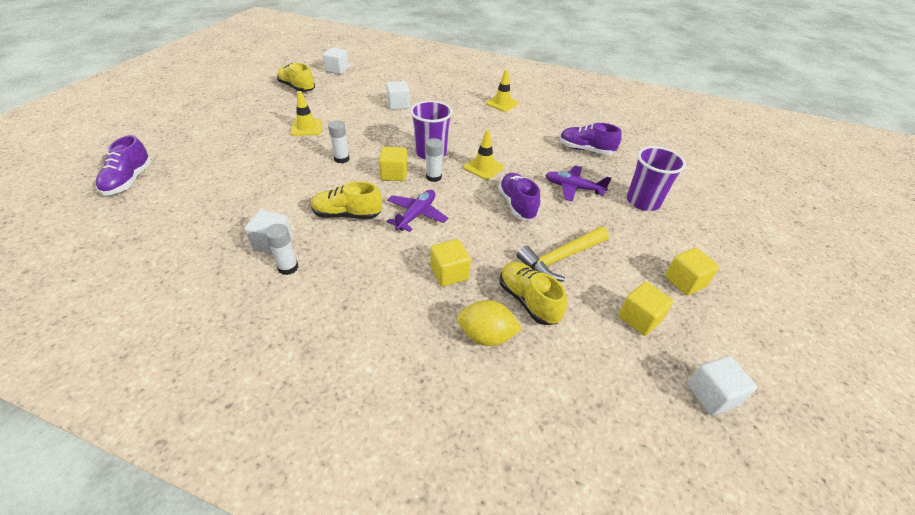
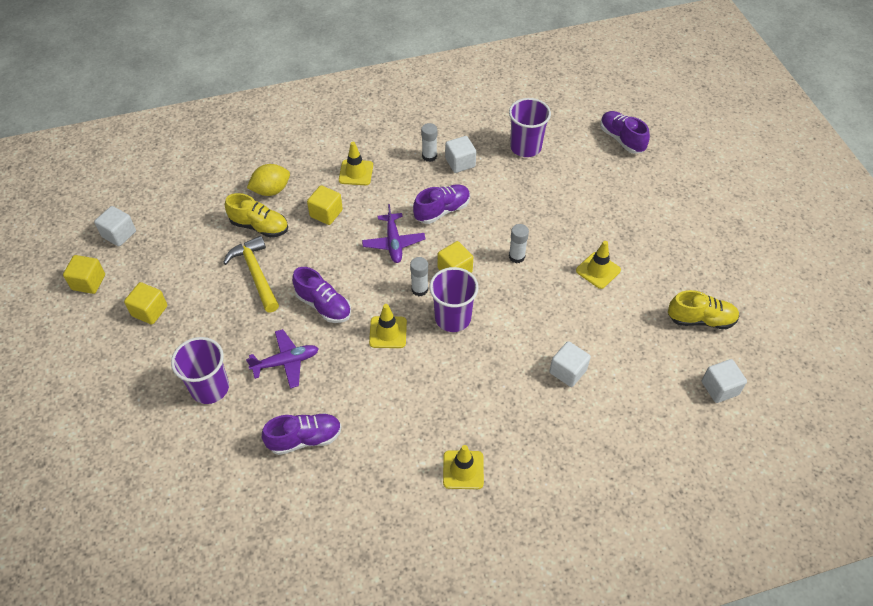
camera: 145 degrees right, 10 degrees up
(201, 221) = (525, 147): none -> purple cup
(347, 215) = (442, 210): yellow shoe -> purple shoe
(377, 297) = (356, 172): none -> yellow traffic cone
(560, 258) = (255, 273): yellow hammer -> yellow hammer turned 45 degrees counterclockwise
(639, 318) = (177, 258): yellow cube -> yellow cube (88, 282)

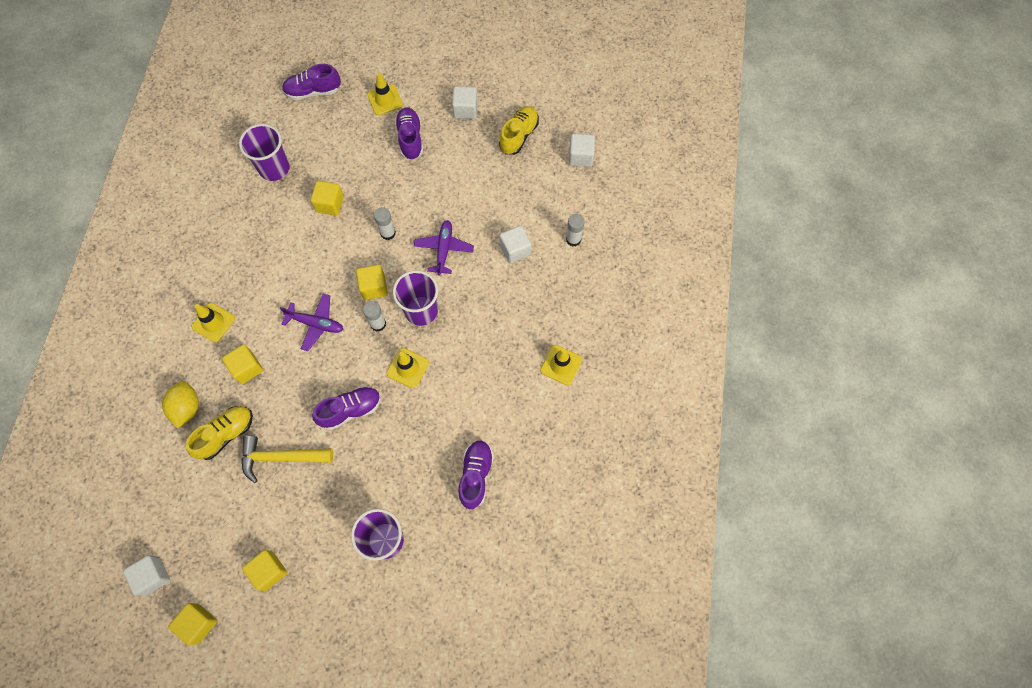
camera: 65 degrees left, 15 degrees up
(286, 362) = (393, 464): purple plane -> purple plane (444, 249)
(429, 156) = (234, 251): white glue stick -> white glue stick (573, 239)
(442, 210) = (304, 268): purple shoe -> purple shoe (410, 139)
(460, 163) = (258, 229): white cube -> white cube (465, 110)
(517, 201) = (330, 204): none -> yellow cube
(598, 270) = (436, 180): yellow traffic cone -> yellow traffic cone (385, 100)

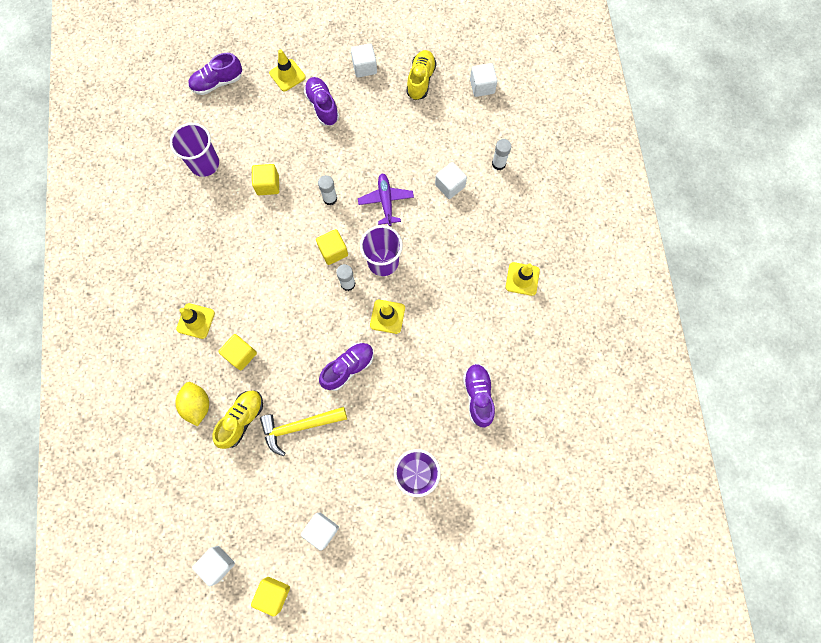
camera: 15 degrees left, 5 degrees up
(269, 571) = (321, 530): yellow cube -> white cube
(316, 324) = (291, 298): purple plane -> none

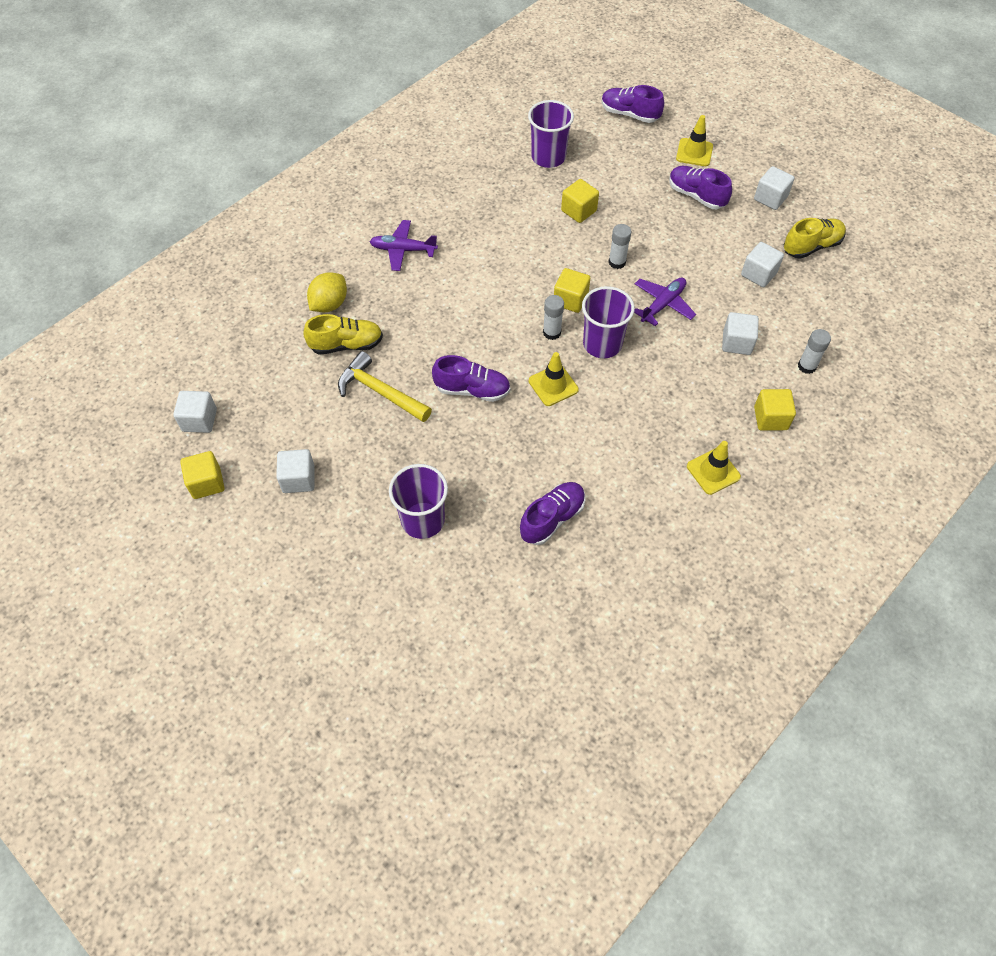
camera: 50 degrees right, 15 degrees down
(195, 321) = (403, 250): yellow traffic cone -> purple plane
(241, 354) = (404, 302): yellow cube -> yellow cube (770, 418)
(322, 106) = (696, 196): purple shoe -> purple shoe turned 75 degrees counterclockwise
(482, 86) = (867, 297): white cube -> white cube (758, 274)

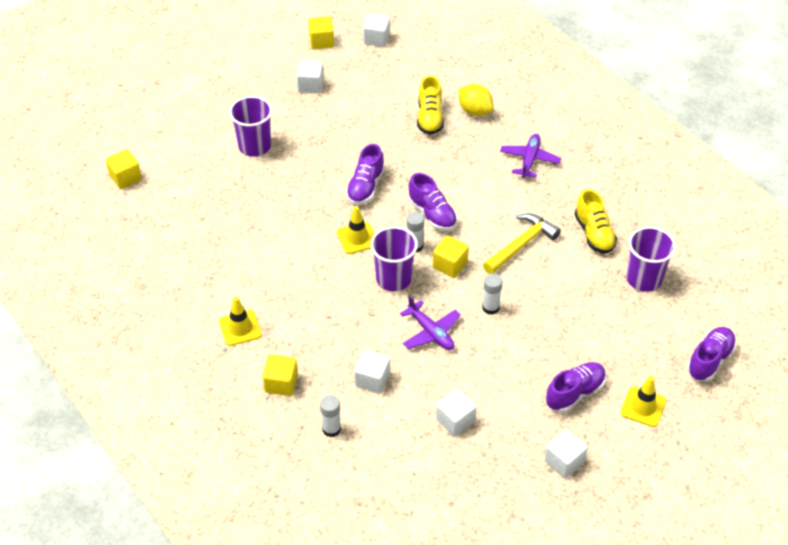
camera: 100 degrees right, 10 degrees down
(380, 391) = (378, 133): yellow hammer -> yellow hammer (521, 245)
(552, 518) = (231, 218): purple shoe -> purple shoe (432, 214)
(578, 211) = (564, 290): yellow cube -> yellow cube (125, 178)
(811, 246) = (486, 480): yellow shoe -> yellow shoe (594, 234)

